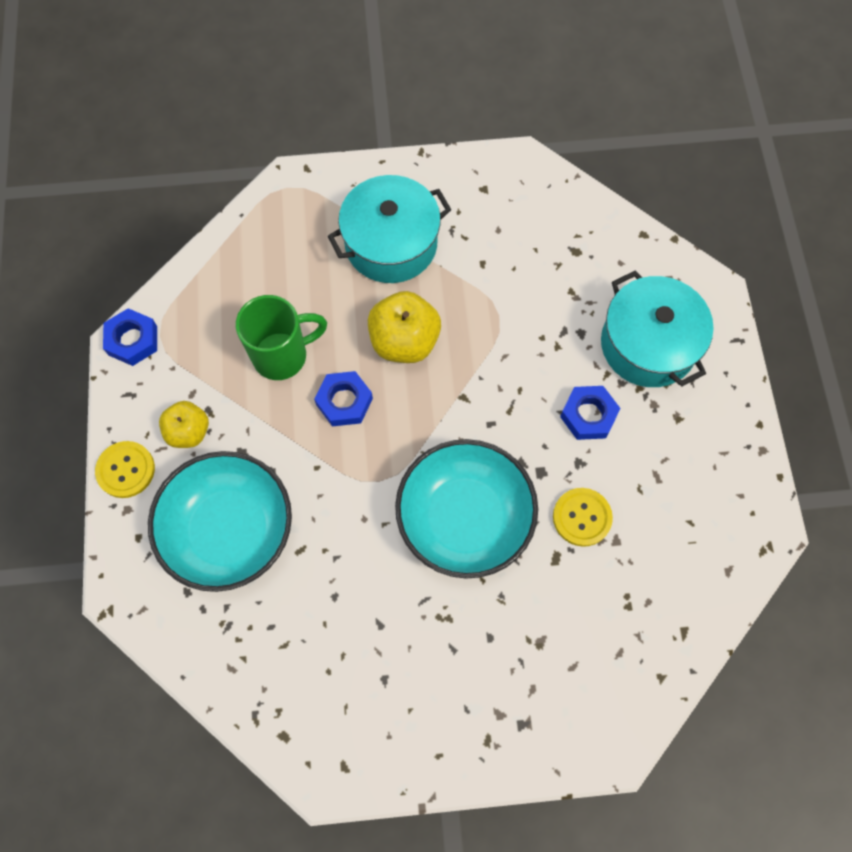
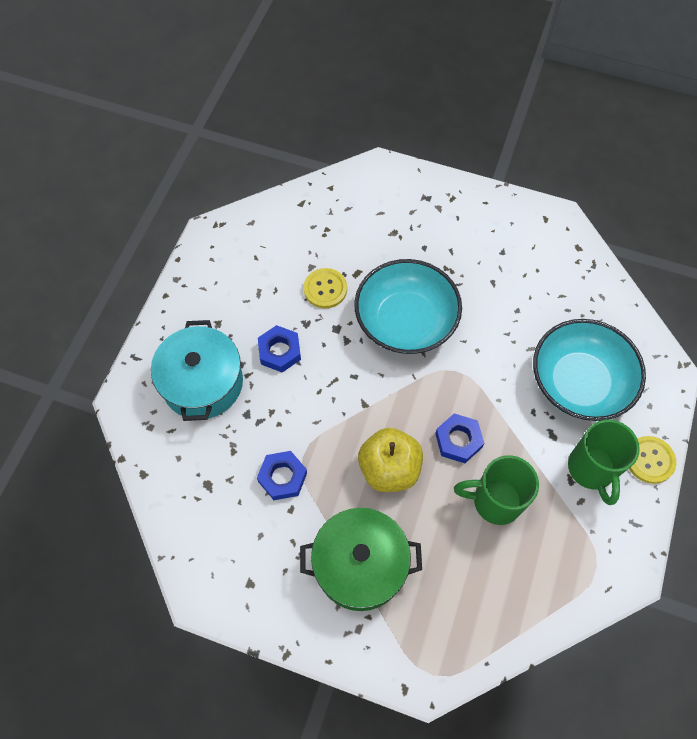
camera: 155 degrees left, 5 degrees down
(132, 340) = (622, 573): blue nut -> blue nut (282, 477)
(189, 432) = (591, 469): yellow apple -> green mug
(391, 244) = (360, 565): turquoise pot -> green pot

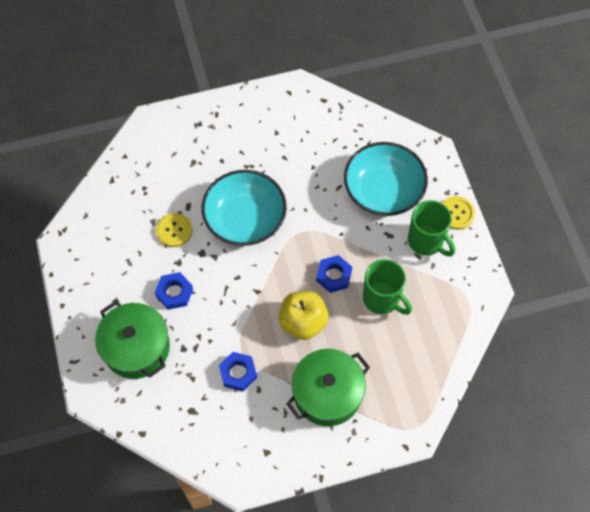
camera: 35 degrees left, 0 degrees up
(202, 383) = (136, 347): turquoise pot -> green pot
(495, 501) = (382, 299): green mug -> green mug turned 105 degrees counterclockwise

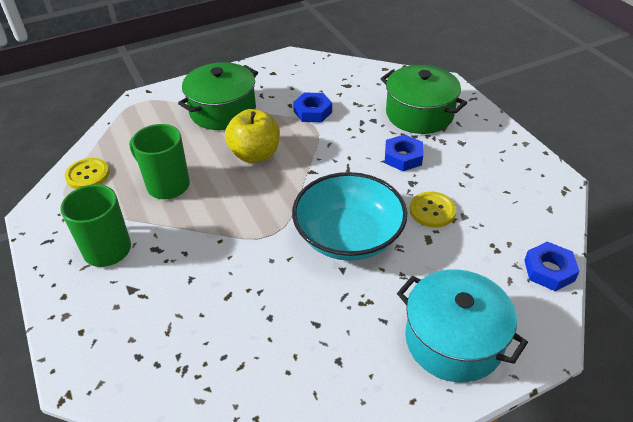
camera: 170 degrees right, 20 degrees down
(203, 132) = (453, 340): none -> turquoise pot
(334, 276) = (225, 197): blue nut -> blue nut (549, 270)
(383, 191) = (162, 301): turquoise bowl -> none
(456, 213) = (57, 289): yellow button -> yellow button (88, 175)

